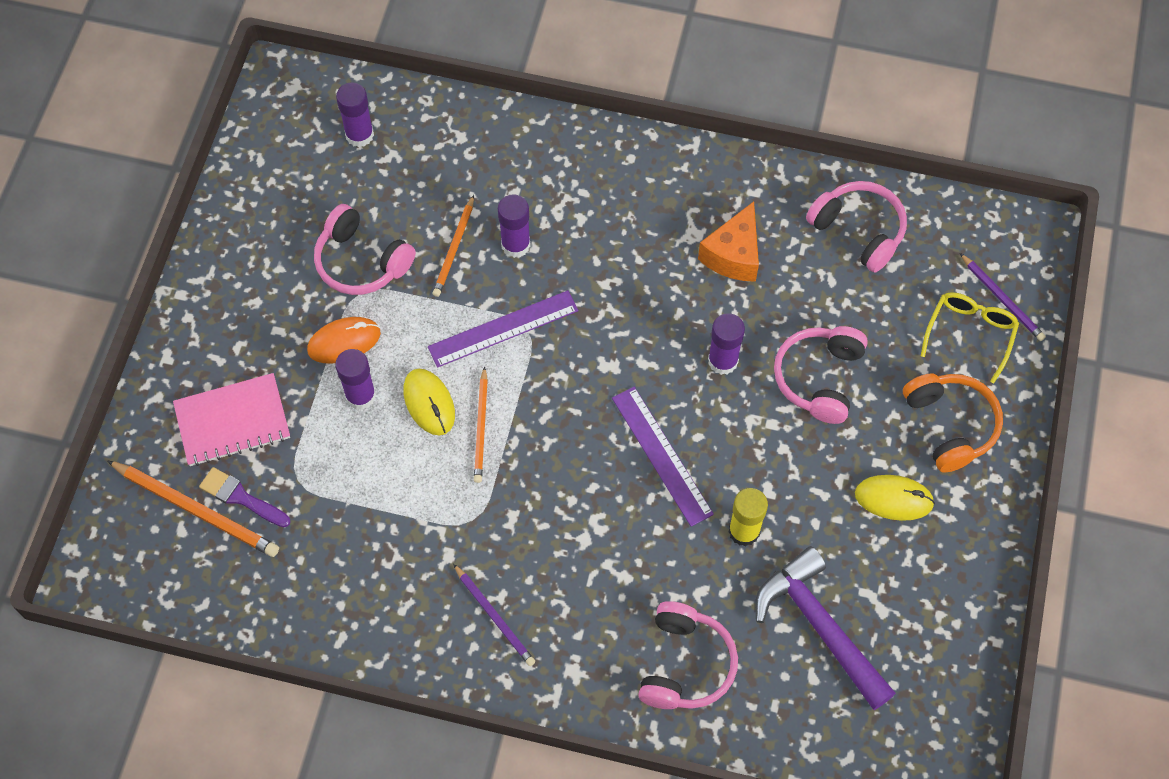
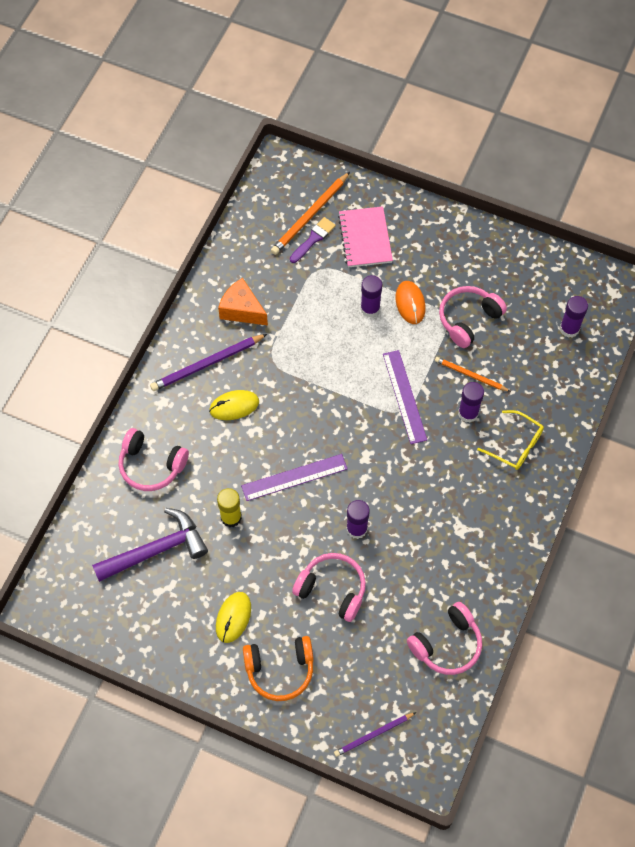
camera: 100 degrees right, 0 degrees up
(429, 403) = (357, 346): yellow mouse -> yellow mouse (234, 406)
(481, 427) = (335, 374): orange pencil -> none
(494, 617) = (207, 364): purple pencil -> purple pencil, size x1.58
(733, 255) = (439, 553): orange cheese -> orange cheese (242, 310)
(970, 334) = (348, 703): yellow glasses -> yellow glasses (515, 445)

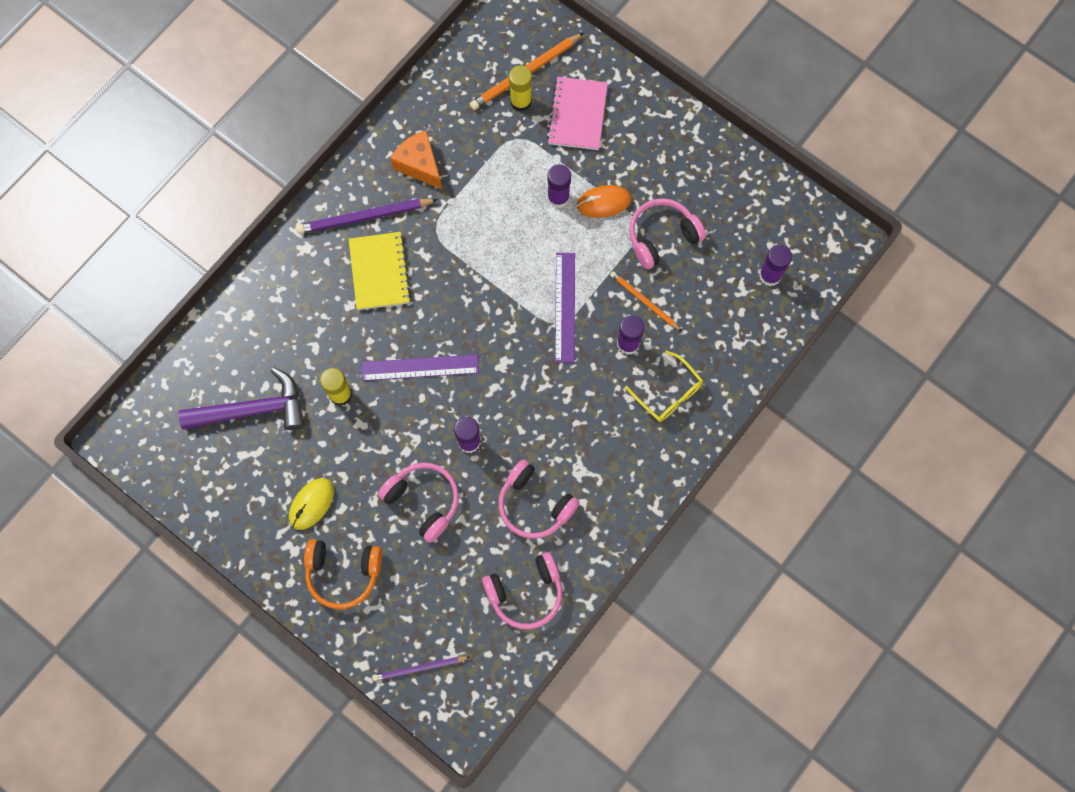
camera: 15 degrees right, 10 degrees up
(151, 465) = (274, 315): pink headphones -> pink headphones (534, 504)
(234, 406) = (379, 272): yellow mouse -> yellow notebook
(313, 239) = (521, 102): purple brush -> yellow glue stick
(410, 303) = (604, 202): orange mouse -> orange mouse turned 75 degrees clockwise

